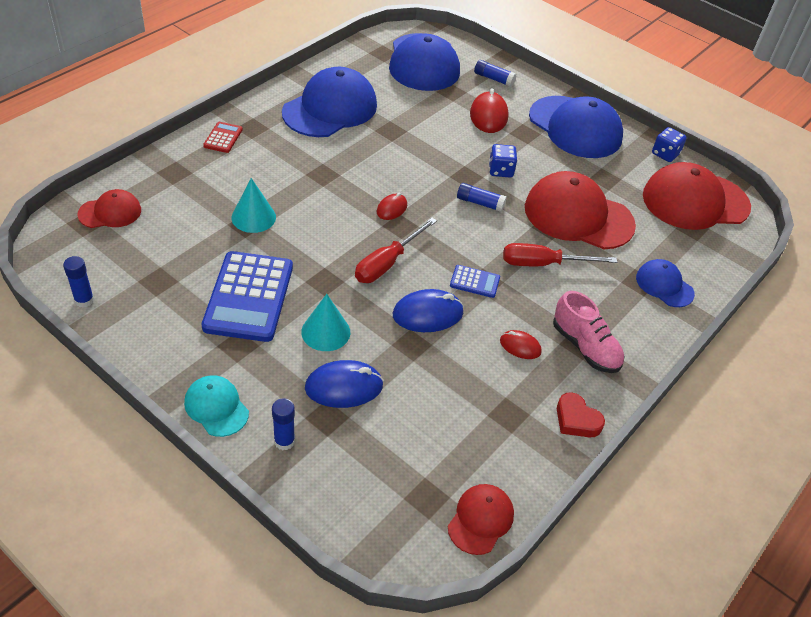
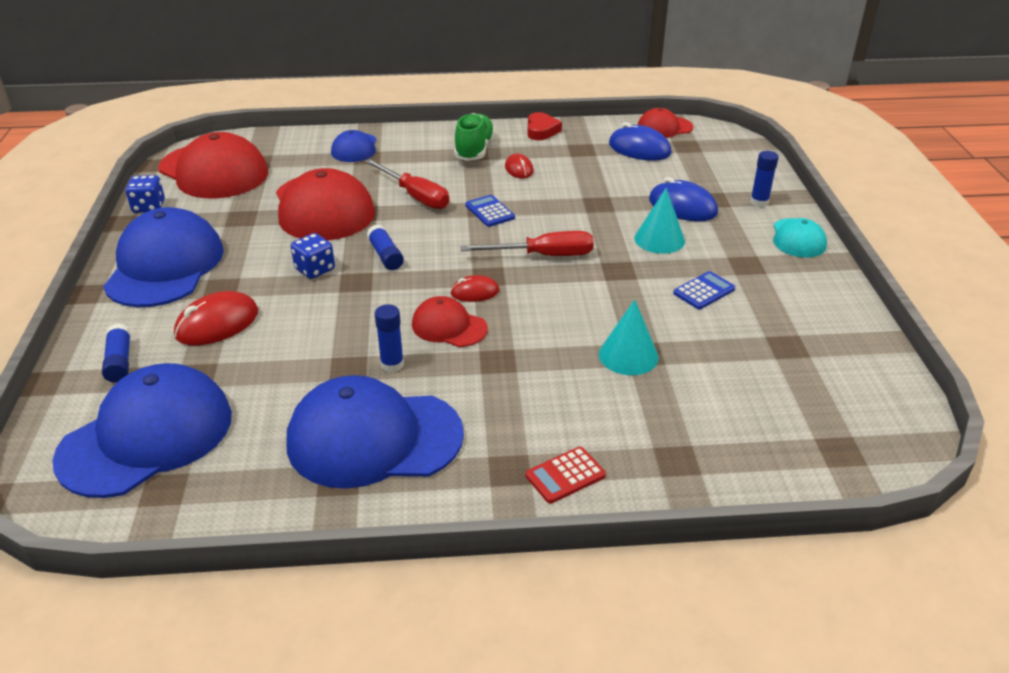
camera: 130 degrees left, 10 degrees down
(84, 300) = (881, 365): blue glue stick -> blue glue stick (392, 364)
(110, 212) = (800, 448): red cap -> red cap (449, 326)
(249, 297) = (704, 291): blue calculator -> blue calculator, size x0.45
(428, 314) = (559, 212): blue mouse -> blue mouse (639, 149)
(585, 347) = (474, 150): pink shoe -> green shoe

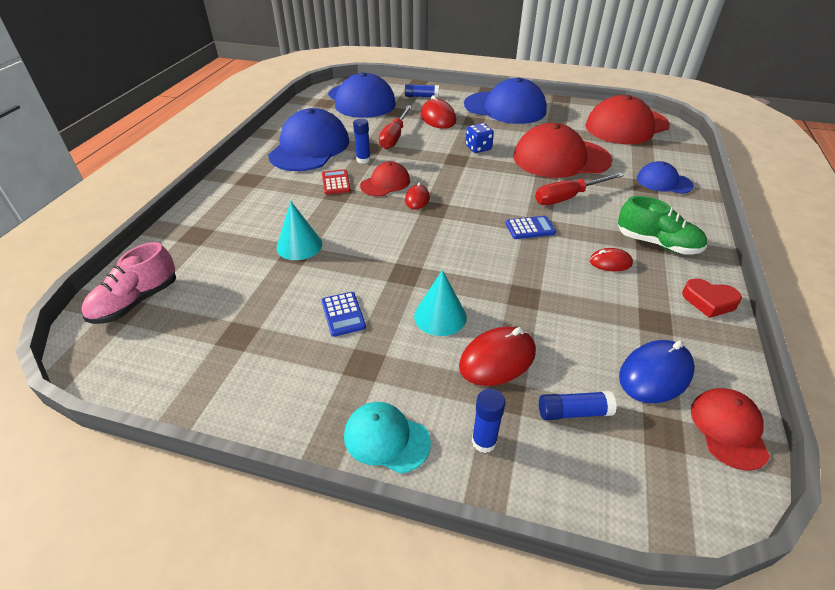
camera: 110 degrees right, 5 degrees up
(149, 207) = (578, 106): blue dice -> none
(385, 255) = (483, 173): blue glue stick -> blue glue stick (573, 412)
(543, 256) = (447, 240): red screwdriver -> red screwdriver (394, 137)
(565, 476) = (227, 194): red calculator -> red calculator (336, 182)
(682, 206) = (497, 359): blue mouse -> red mouse
(821, 446) = (136, 301): none -> pink shoe

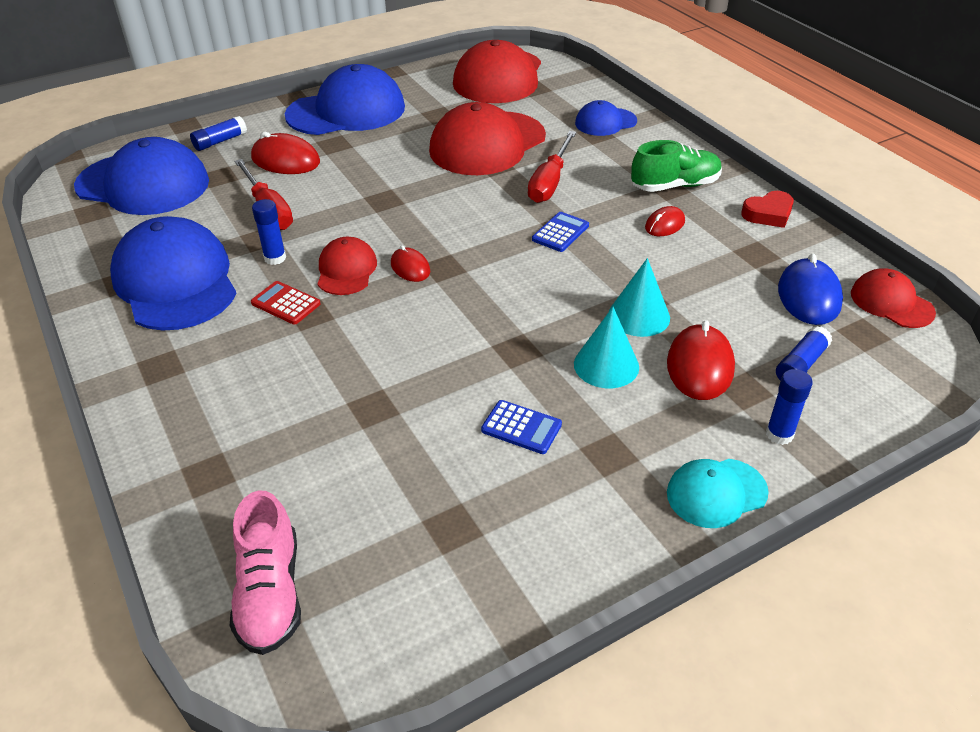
camera: 45 degrees left, 0 degrees up
(299, 245) = (362, 397): turquoise cone -> turquoise cone (639, 316)
(478, 148) = (387, 174): blue dice -> none

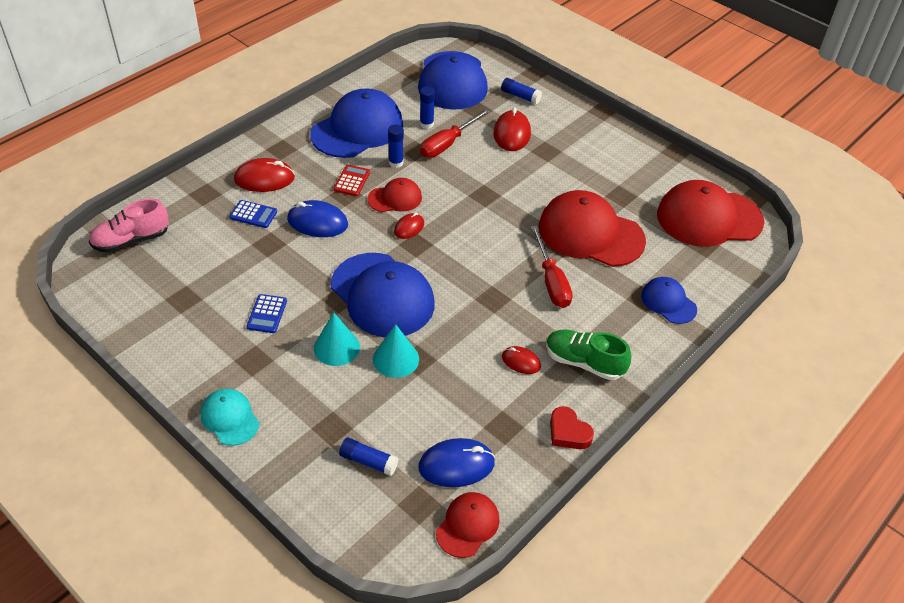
camera: 70 degrees right, 5 degrees up
(346, 111) = (596, 144): blue cap -> blue cap (382, 295)
(353, 349) = (317, 222): none -> blue mouse
(550, 182) = (551, 281): red screwdriver -> red screwdriver turned 105 degrees counterclockwise
(560, 233) = (483, 299): blue calculator -> blue calculator (253, 214)
(675, 186) = (584, 362): green shoe -> green shoe turned 150 degrees clockwise
(700, 366) = (349, 400): red mouse -> red mouse (264, 179)
(779, 434) = (290, 450): blue glue stick -> blue glue stick (426, 124)

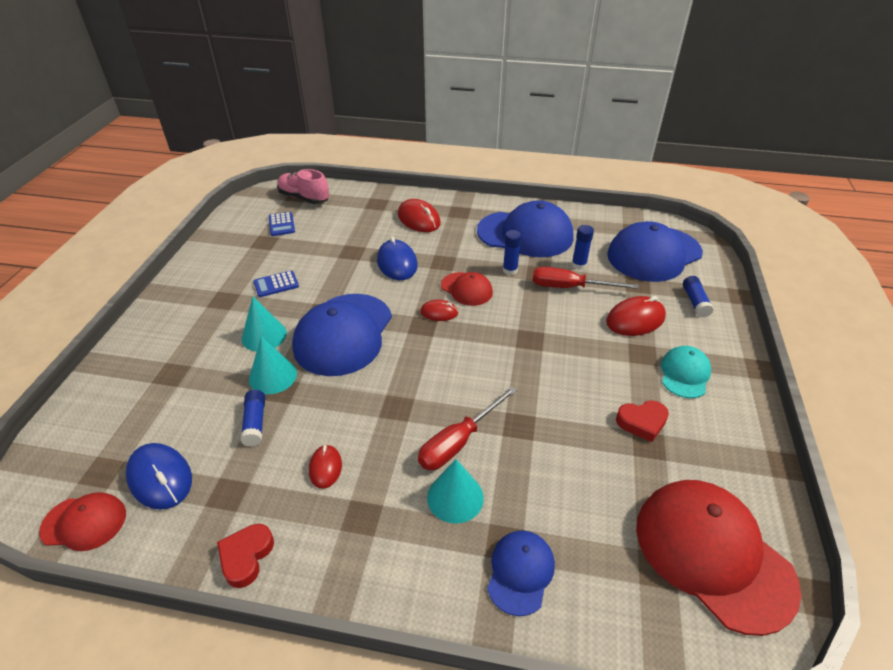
camera: 60 degrees right, 5 degrees down
(230, 418) = (156, 316): turquoise cap -> turquoise cap (684, 374)
(253, 214) = (376, 232): blue calculator -> blue calculator (281, 224)
(352, 181) = (462, 258): red calculator -> none
(368, 461) = (141, 413): blue glue stick -> blue glue stick (255, 423)
(584, 362) = (359, 525): green shoe -> none
(590, 233) = (560, 443): red cap -> none
(595, 305) = (455, 497): none -> turquoise cone
(602, 188) = (642, 422): none -> red heart

